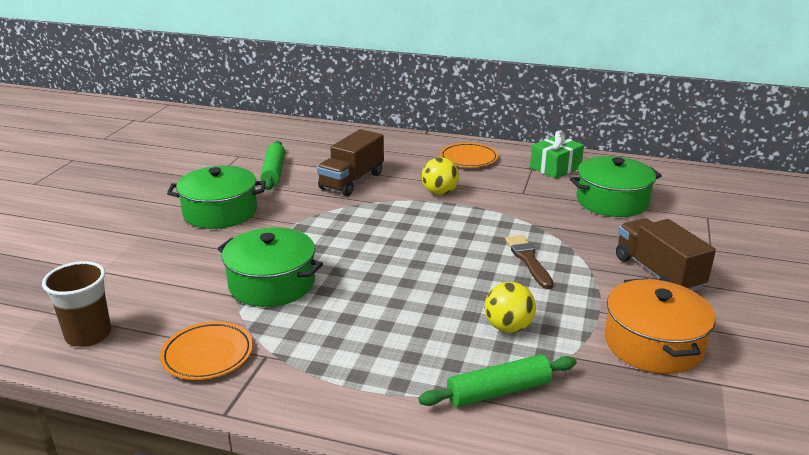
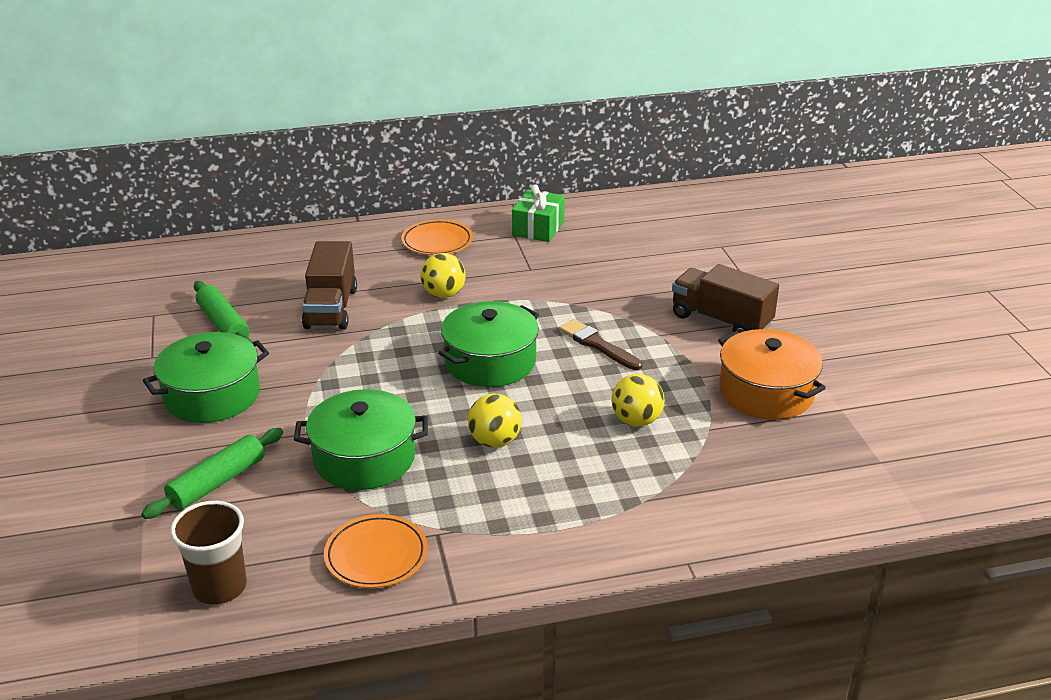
camera: 30 degrees left, 5 degrees up
(377, 304) = (495, 441): none -> yellow ball
(498, 391) = (677, 483): green rolling pin -> green rolling pin (217, 482)
(612, 201) = (624, 253): green pot -> green pot (490, 362)

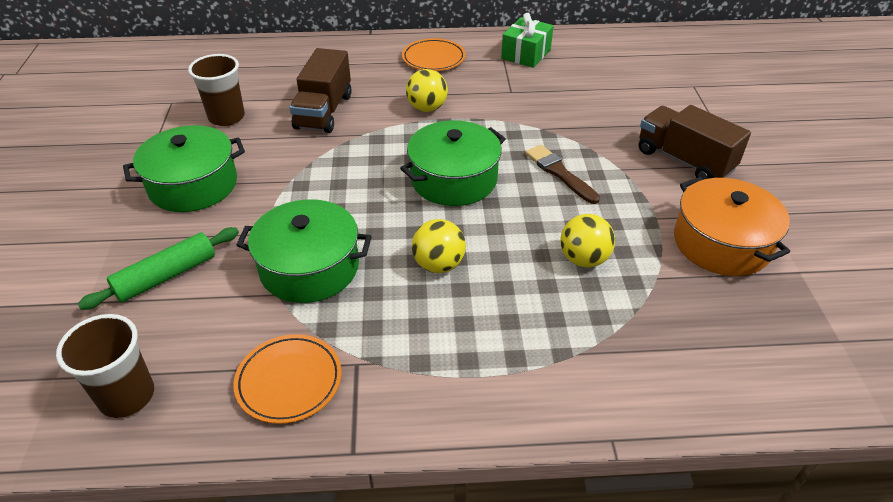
camera: 10 degrees right, 10 degrees up
(223, 324) = (226, 117): green rolling pin -> brown cup

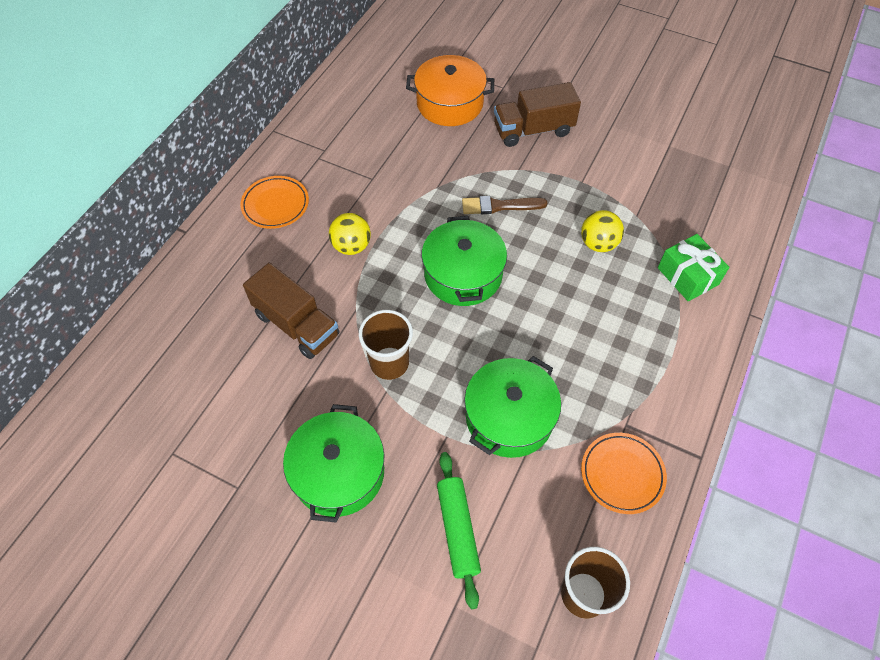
camera: 60 degrees left, 15 degrees up
(226, 117) = (243, 409): brown cup -> brown cup (389, 363)
(439, 265) = (555, 330): yellow ball -> none
(526, 54) = (324, 139): green gift -> green gift (687, 276)
(721, 243) = (625, 164): orange pot -> orange pot (450, 103)

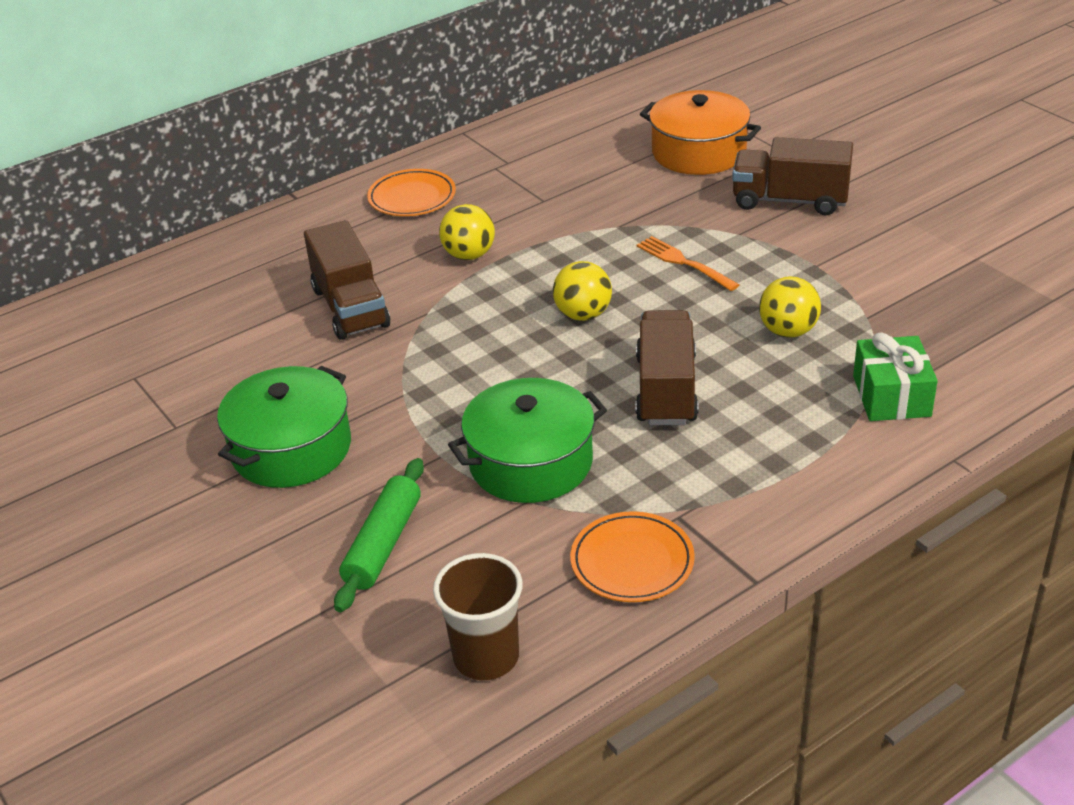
camera: 30 degrees right, 20 degrees down
(389, 363) = (427, 370): brown cup -> none
(463, 274) = (583, 314): green pot -> yellow ball
(499, 206) = (684, 263): brown brush -> orange fork
(555, 321) = (666, 390): none -> brown truck

